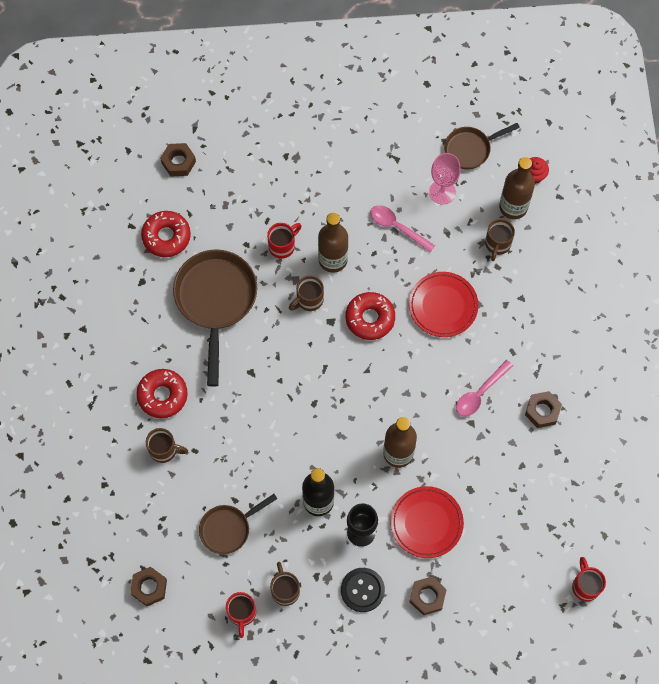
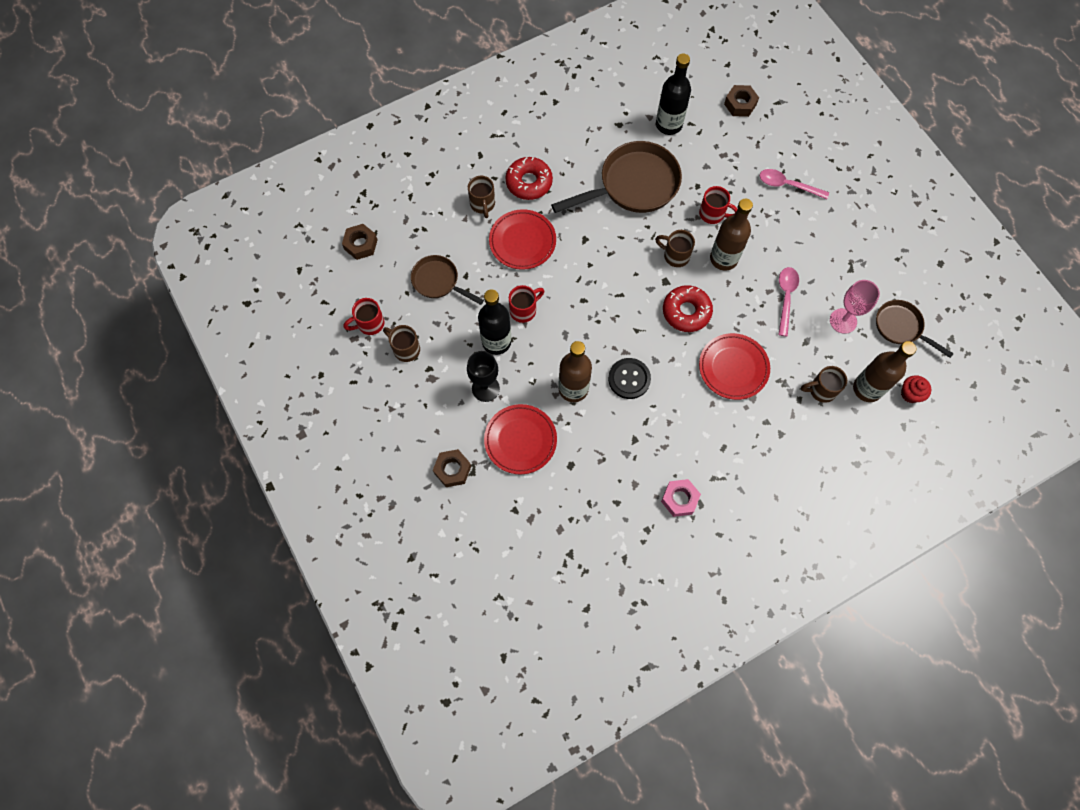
camera: 65 degrees right, 0 degrees up
(166, 237) = (669, 124): red donut -> black bottle
(224, 431) = (522, 241): none -> red plate
(285, 590) = (405, 349): brown mug -> brown mug turned 105 degrees counterclockwise
(362, 590) = (434, 412): black button -> black button (629, 379)
(480, 393) = (667, 435): pink spoon -> pink spoon (787, 185)
(542, 411) = (679, 499): brown nut -> pink nut
(585, 585) = (528, 610): red mug -> red mug (524, 310)

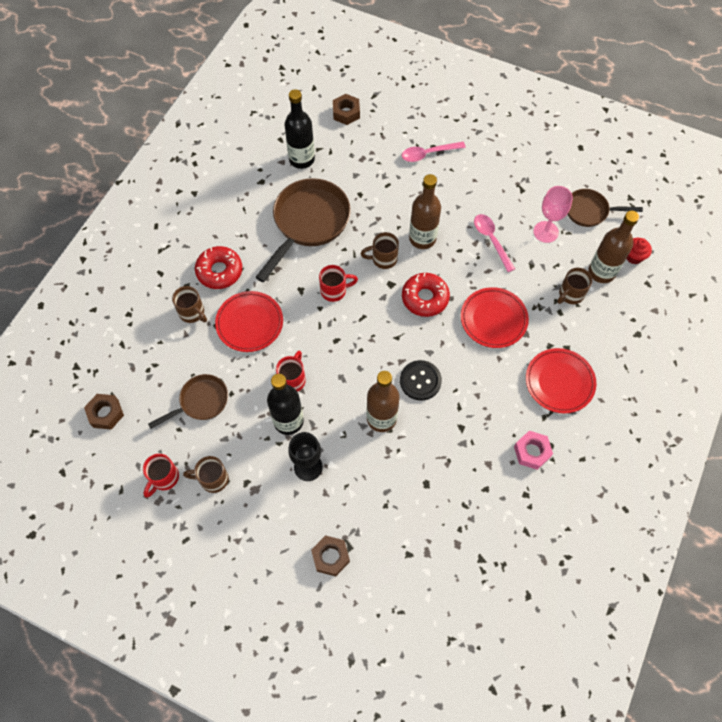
camera: 35 degrees left, 5 degrees down
(438, 281) = (200, 402): brown pan -> brown pan turned 150 degrees clockwise
(520, 440) = (370, 491): red plate -> red plate (559, 382)
(713, 214) = (388, 209): red mug -> red mug (334, 291)

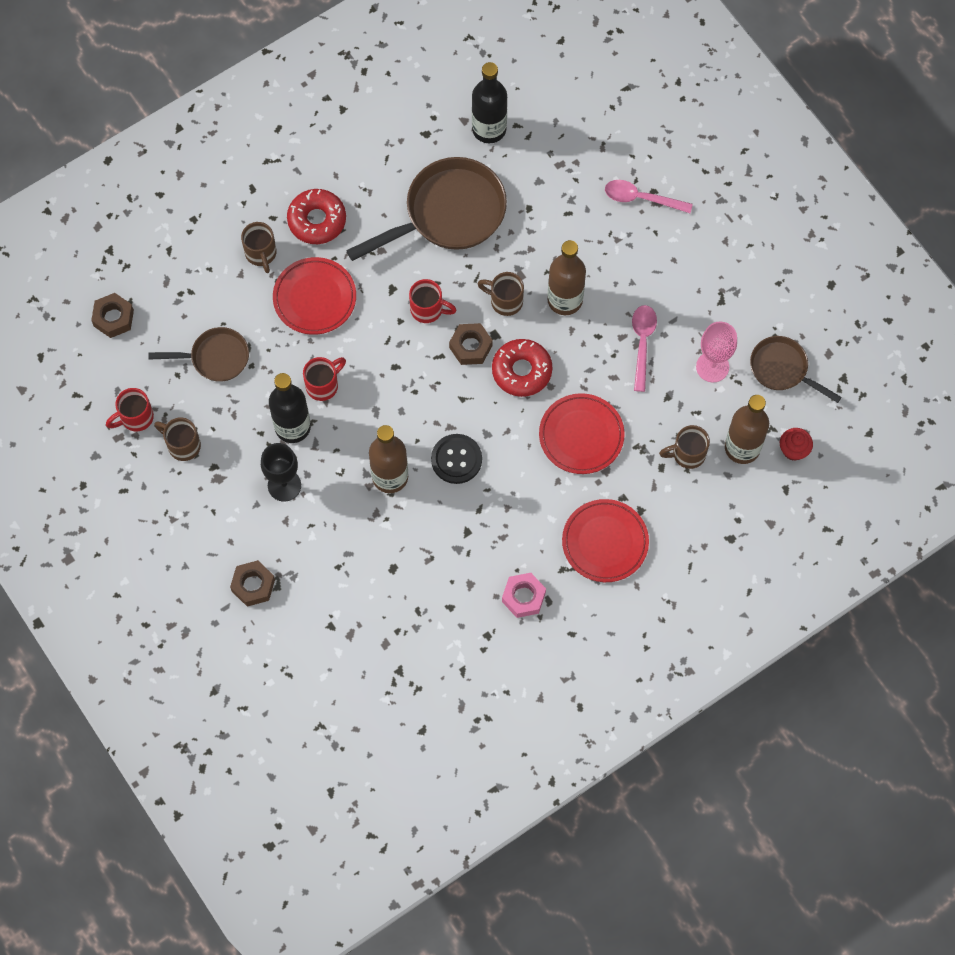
camera: 30 degrees right, 5 degrees up
(346, 113) = (578, 94): brown nut -> brown nut (470, 347)

